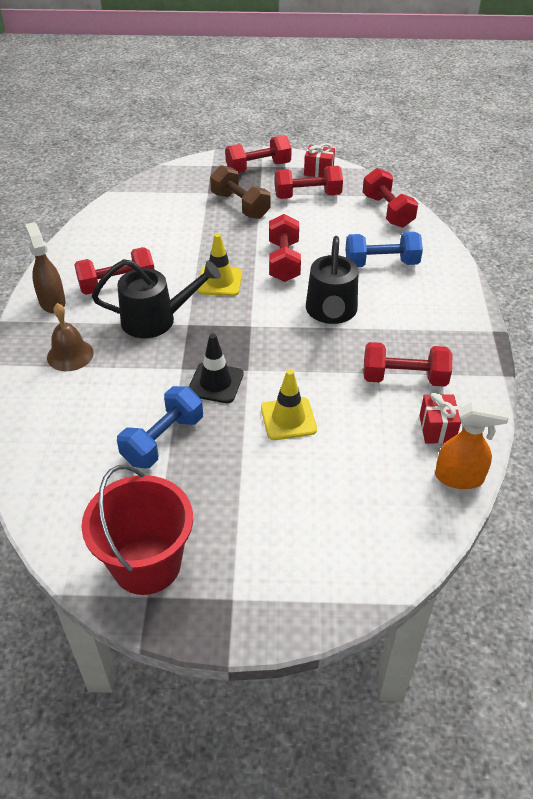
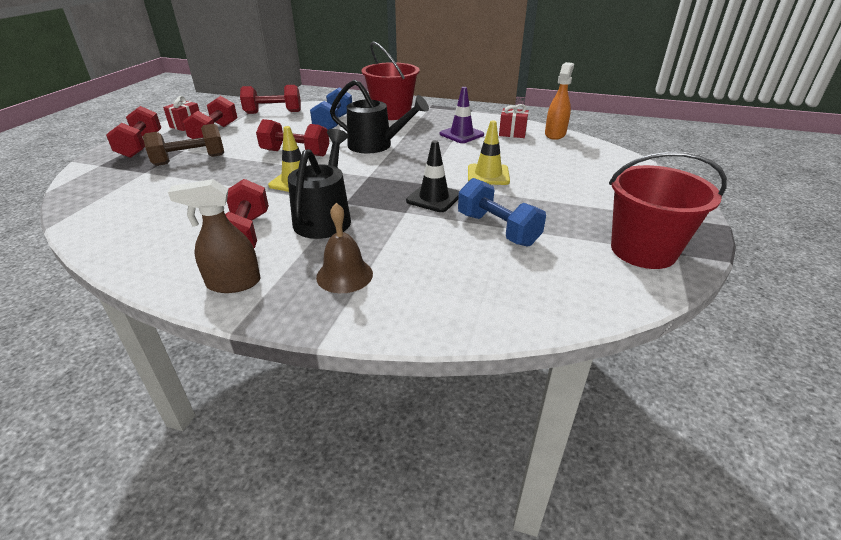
camera: 75 degrees left, 10 degrees down
(404, 378) = (461, 134): red dumbbell -> purple traffic cone
(443, 302) = (392, 113): none -> red bucket

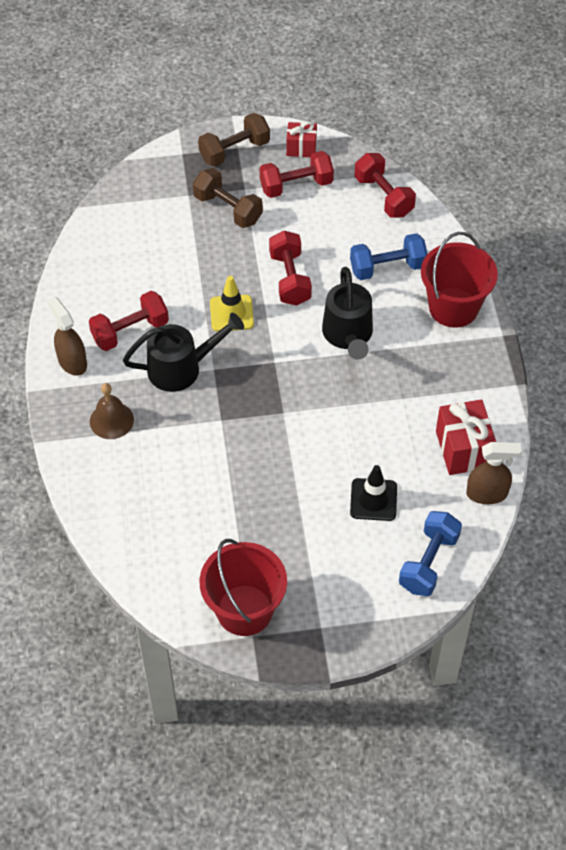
camera: 65 degrees right, 20 degrees up
(141, 146) = (234, 151): red dumbbell -> brown dumbbell
(434, 198) = (257, 431): black traffic cone -> black traffic cone (373, 500)
(461, 134) = (428, 401): purple traffic cone -> none
(488, 175) = (331, 458): yellow traffic cone -> none
(497, 229) = (226, 496): blue dumbbell -> blue dumbbell (428, 562)
(512, 133) = (463, 449): red gift -> red gift, size x1.62
(555, 134) = (487, 494): orange spray bottle -> brown spray bottle

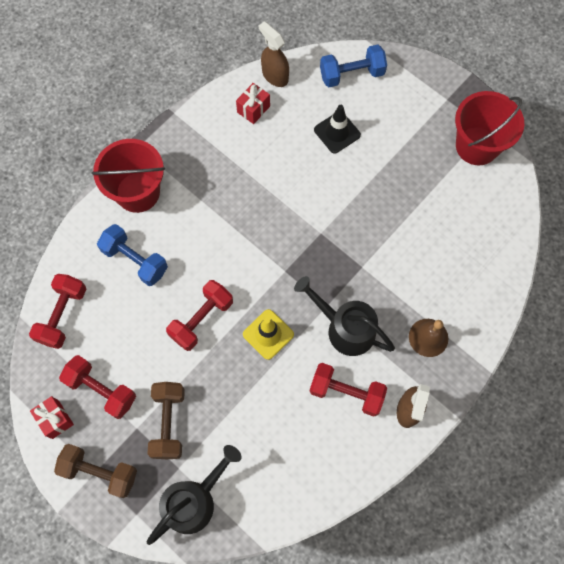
camera: 130 degrees left, 15 degrees up
(348, 336) = (220, 240): black watering can -> black watering can (195, 500)
(463, 449) = (253, 109): red gift -> red gift, size x0.62

